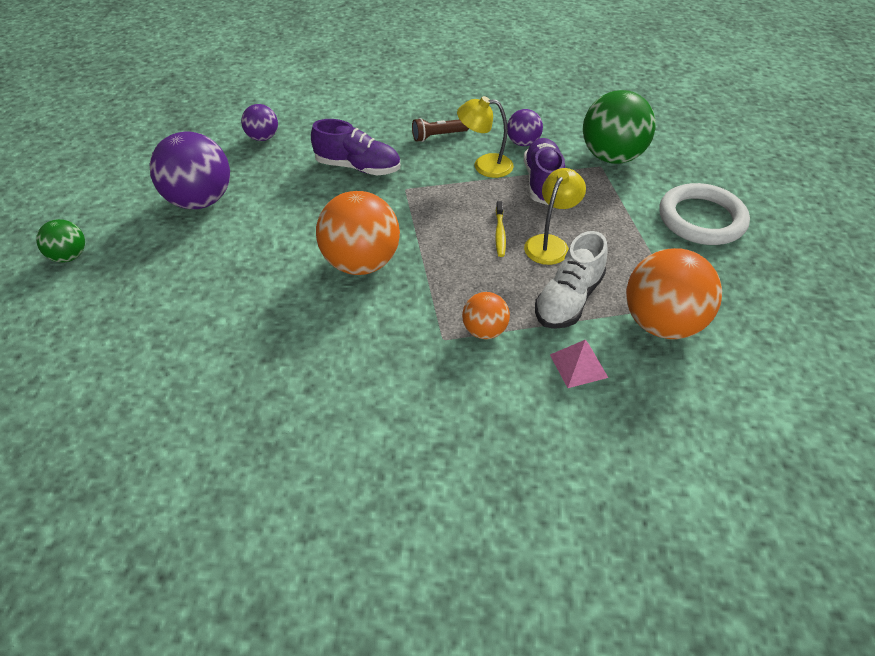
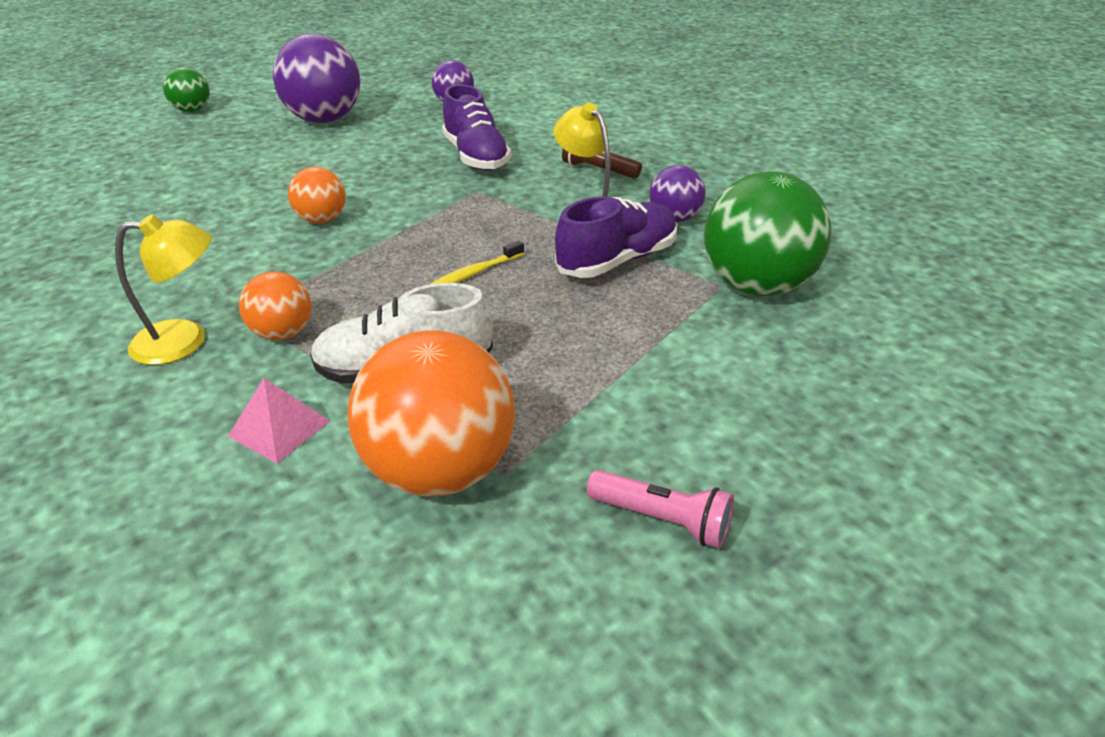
camera: 50 degrees right, 10 degrees down
(361, 263) = (322, 220): orange ball -> orange ball, size x0.53
(550, 243) = (501, 313): yellow lamp -> yellow lamp (185, 341)
(701, 219) = (740, 416): white ring -> none
(747, 276) = (662, 520): none -> pink flashlight

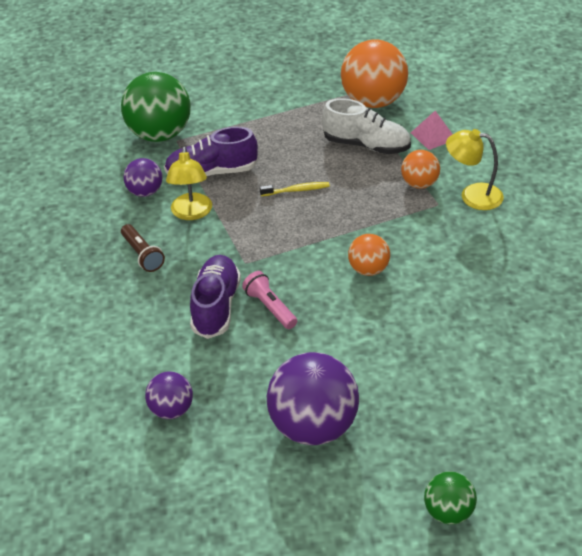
camera: 150 degrees left, 5 degrees up
(662, 520) = (306, 65): pink flashlight -> pink flashlight (270, 307)

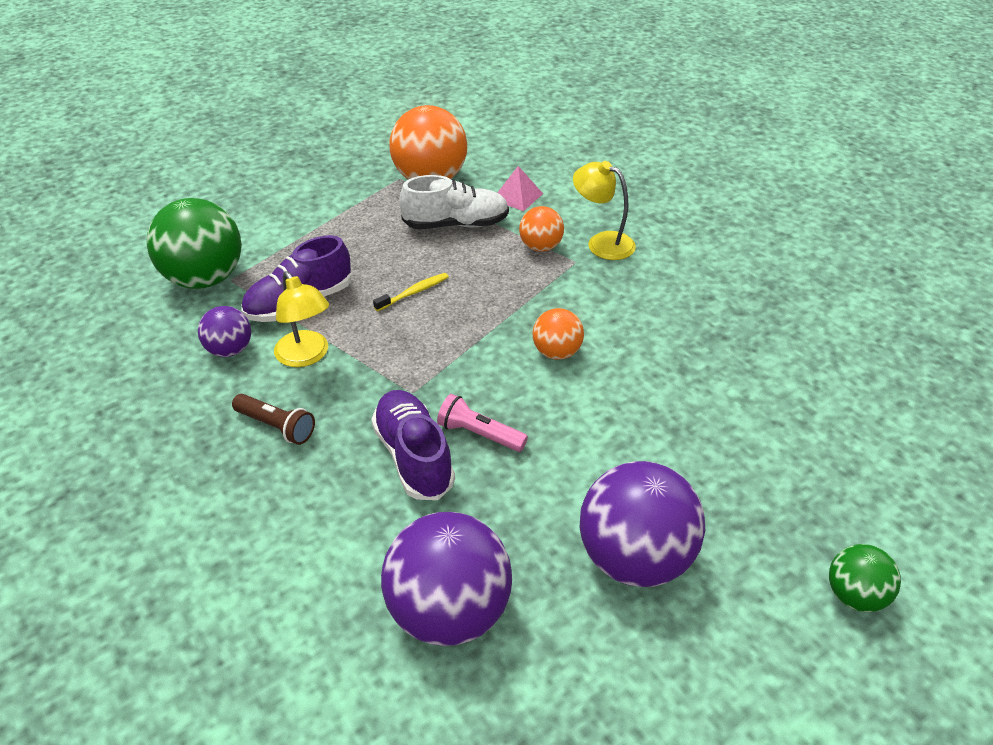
camera: 30 degrees left, 0 degrees up
(171, 410) = (449, 612): purple ball -> purple ball, size x1.89
(472, 195) = (602, 242): yellow lamp -> yellow lamp turned 45 degrees clockwise

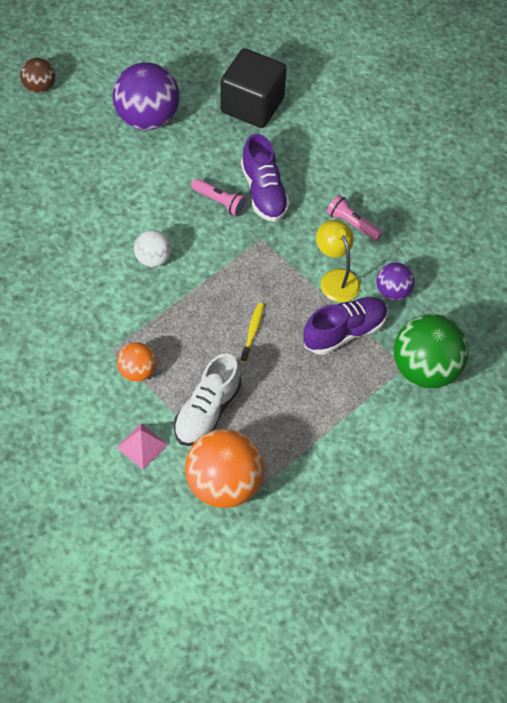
camera: 175 degrees left, 15 degrees up
(276, 427) = (352, 224): brown flashlight -> pink flashlight
(414, 292) = (252, 331): yellow toothbrush -> yellow toothbrush turned 135 degrees clockwise
(449, 612) = (252, 105): purple ball -> black cube
(456, 224) = (207, 412): white shoe -> white shoe turned 60 degrees counterclockwise
(557, 352) = (153, 259): orange ball -> white ball
(602, 242) = (82, 370): yellow lamp -> none
(855, 595) = (39, 87): green ball -> brown ball

